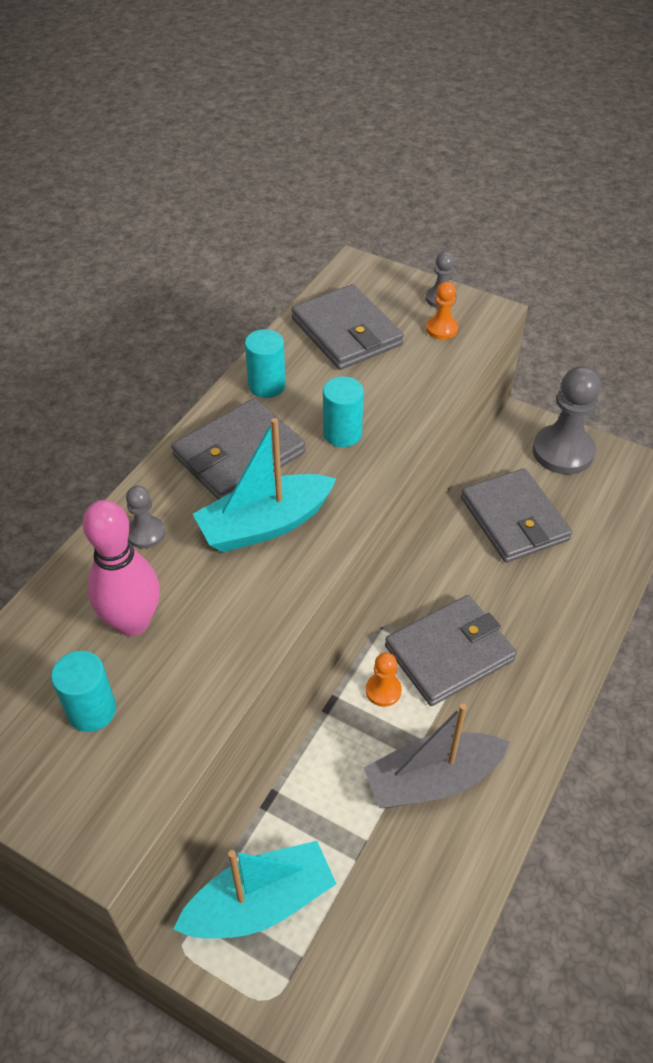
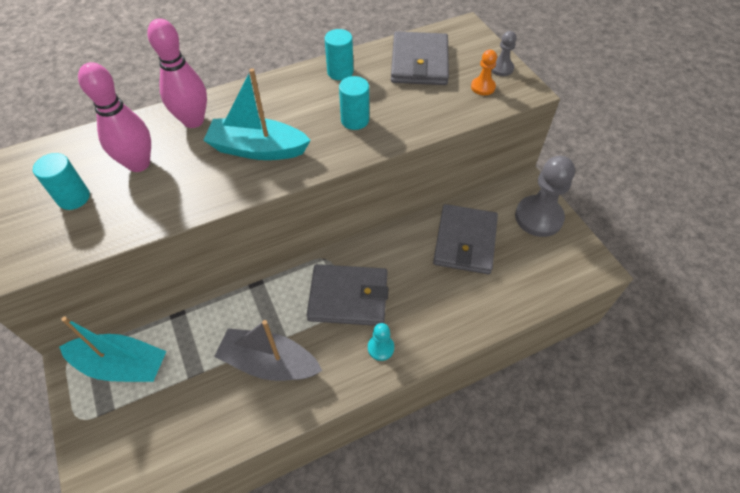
camera: 35 degrees right, 5 degrees up
(146, 533) = (193, 121): grey pawn -> pink bowling pin
(238, 454) = (284, 103): grey wallet -> none
(383, 690) = (291, 295): orange pawn -> none
(533, 685) = (380, 348): none -> turquoise pawn

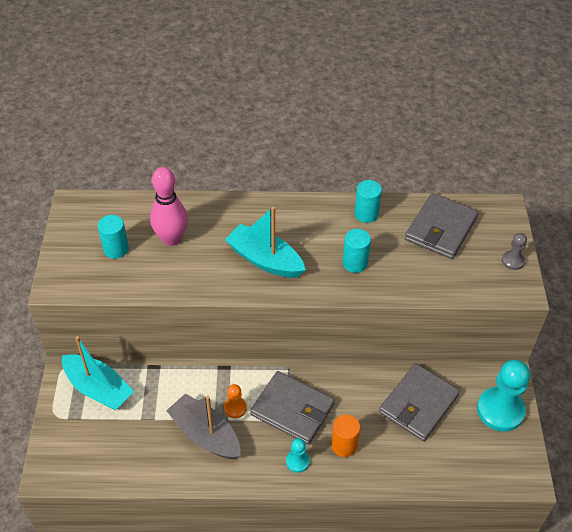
camera: 25 degrees right, 5 degrees down
(193, 121) = (227, 216): pink bowling pin -> none
(418, 311) = (344, 445): none -> orange cylinder
(483, 87) = (484, 273): orange pawn -> orange pawn (235, 408)
(538, 217) = (500, 410): grey pawn -> turquoise pawn

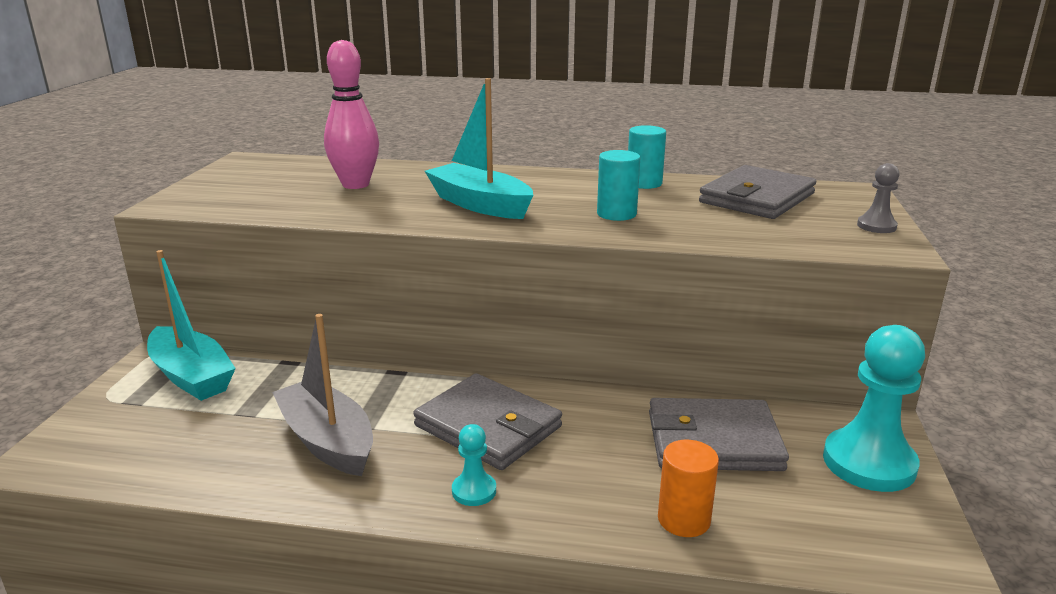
camera: 10 degrees right, 25 degrees down
(116, 249) = (273, 187): turquoise cylinder -> none
(235, 408) = (392, 416): orange pawn -> none
(344, 445) = (566, 479): orange cylinder -> orange cylinder (684, 519)
(418, 404) = (713, 441): grey wallet -> grey wallet turned 45 degrees clockwise

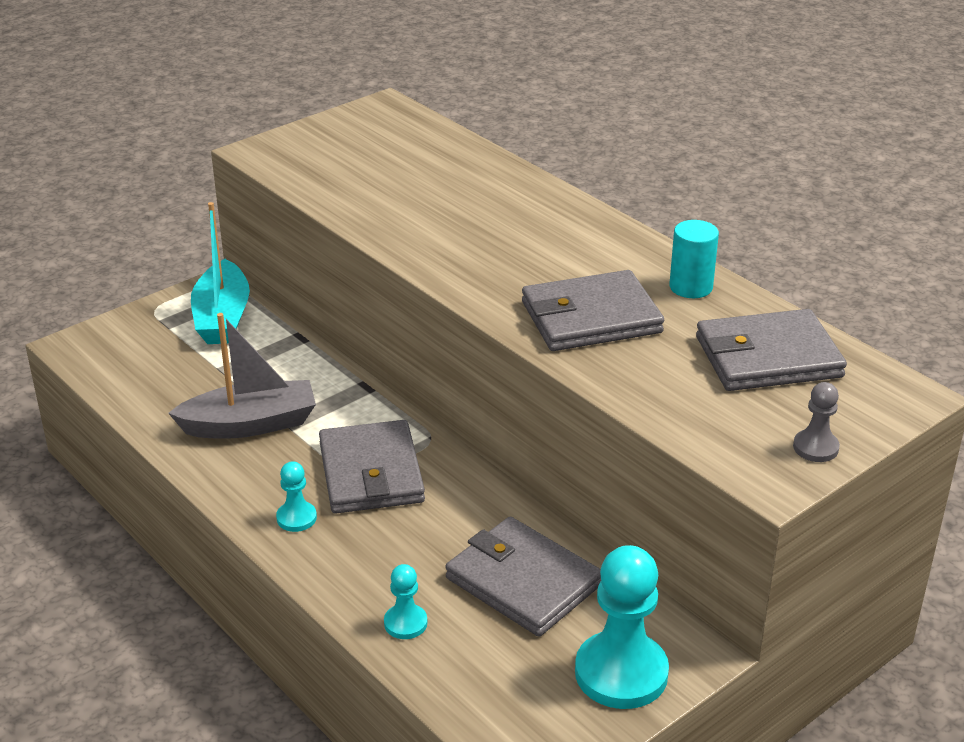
camera: 40 degrees right, 10 degrees up
(327, 441) = (250, 424): grey boat -> grey boat turned 75 degrees clockwise
(355, 185) = (427, 181): pink bowling pin -> none
(480, 204) = (491, 253): turquoise boat -> none
(616, 214) = (590, 317): turquoise cylinder -> grey wallet
(684, 519) = (405, 623): orange cylinder -> turquoise pawn

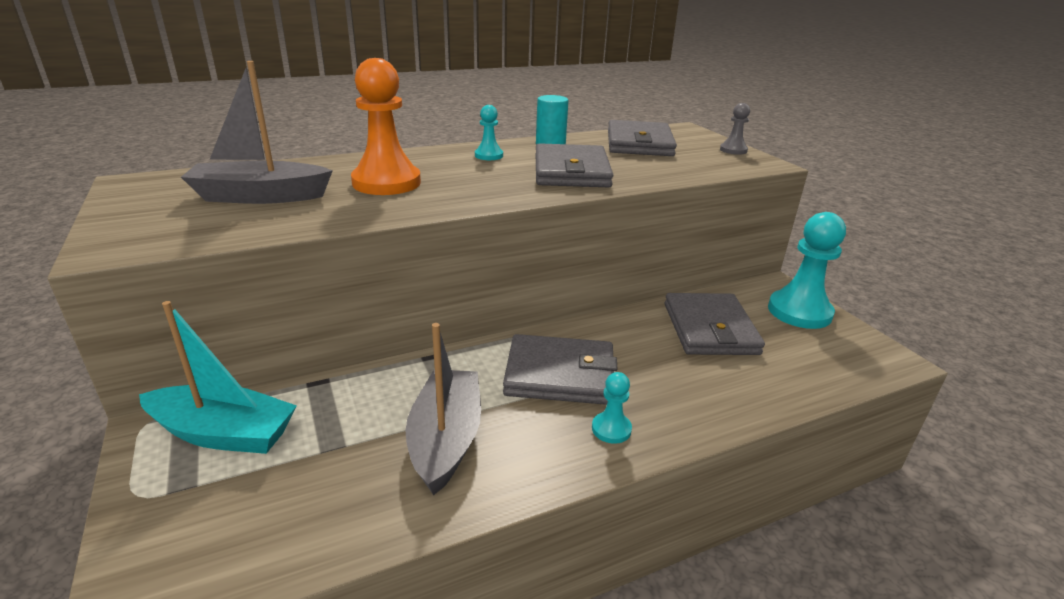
camera: 75 degrees left, 5 degrees down
(388, 168) = (260, 196): none -> grey boat
(405, 623) = (757, 389): turquoise pawn -> turquoise pawn (489, 155)
(466, 215) = (386, 182): none -> orange pawn
(523, 581) = (710, 329): grey wallet -> grey wallet turned 60 degrees counterclockwise

